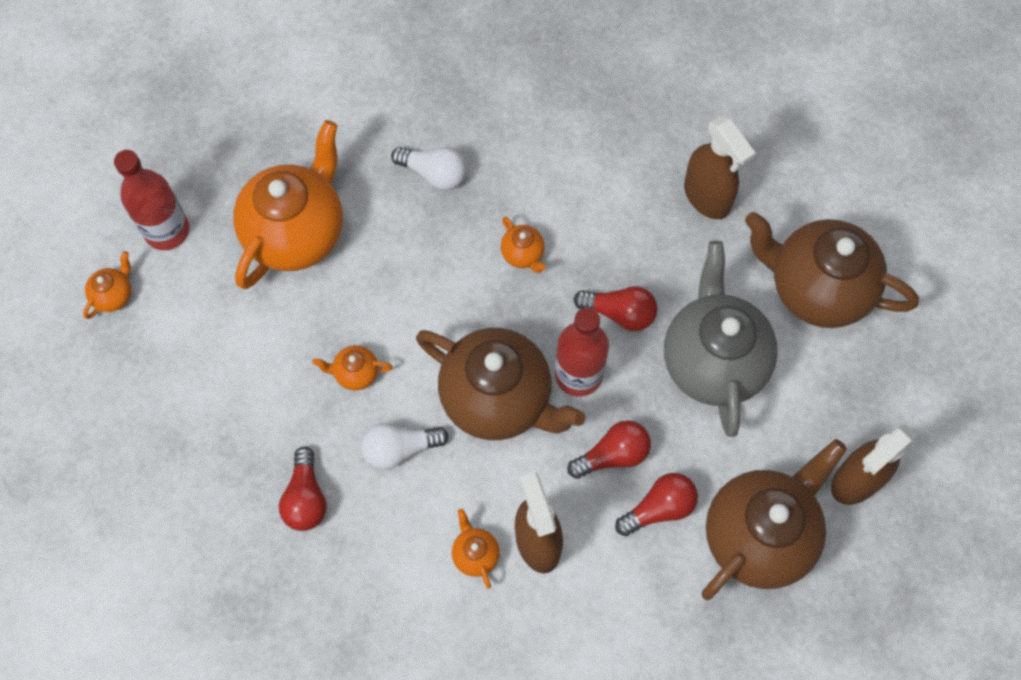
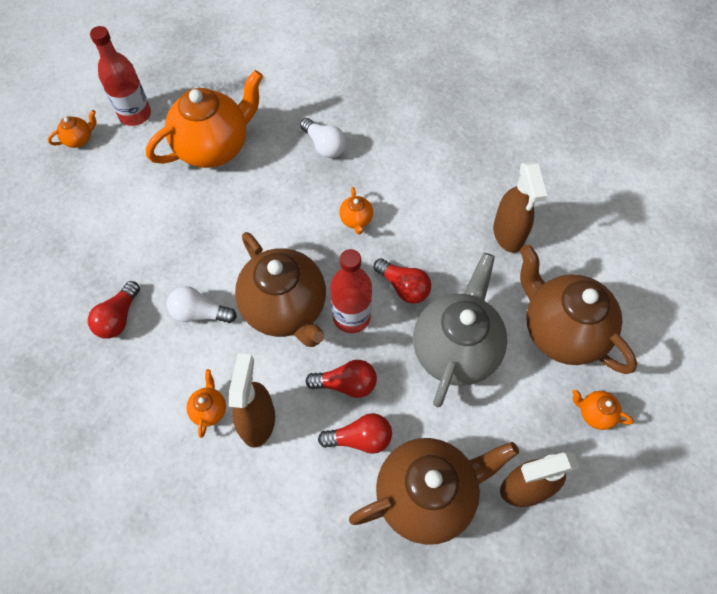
camera: 25 degrees right, 5 degrees down
(356, 373) = (199, 250): orange teapot -> orange teapot (595, 413)

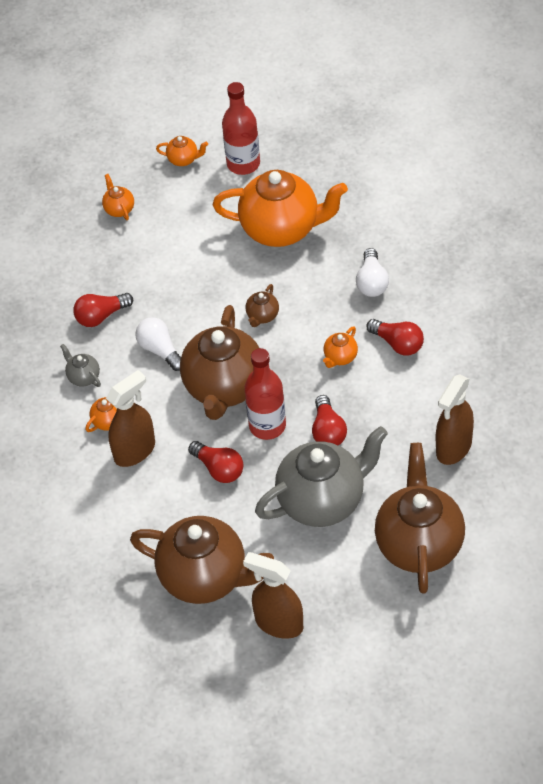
camera: 45 degrees right, 10 degrees down
(149, 385) = (83, 377): none -> grey teapot
(262, 227) = (262, 316): none -> brown teapot
(360, 438) = (194, 510): red light bulb -> red light bulb (397, 344)
(595, 413) = (383, 615): orange teapot -> orange teapot (119, 209)

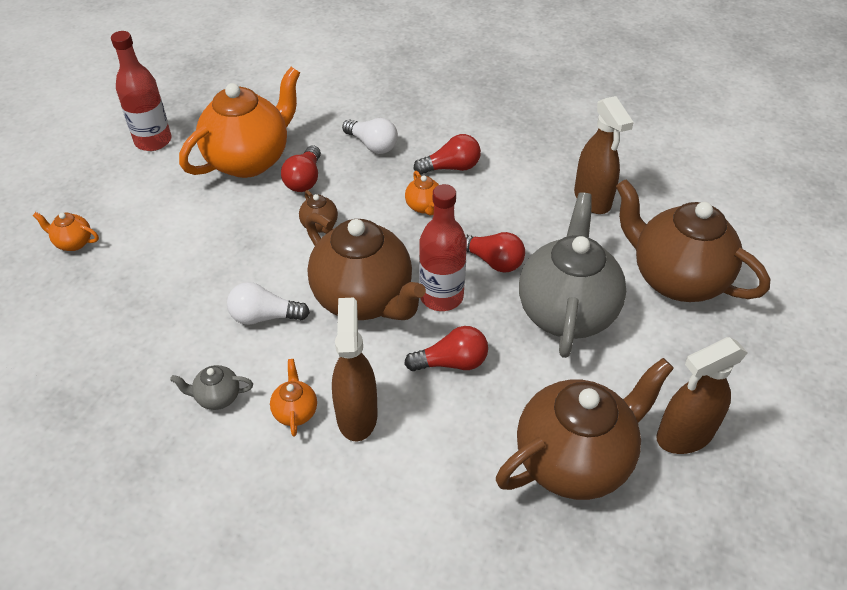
camera: 55 degrees left, 5 degrees down
(101, 316) = (167, 334): red light bulb -> red light bulb (304, 179)
(183, 159) = (91, 171): orange teapot -> none

